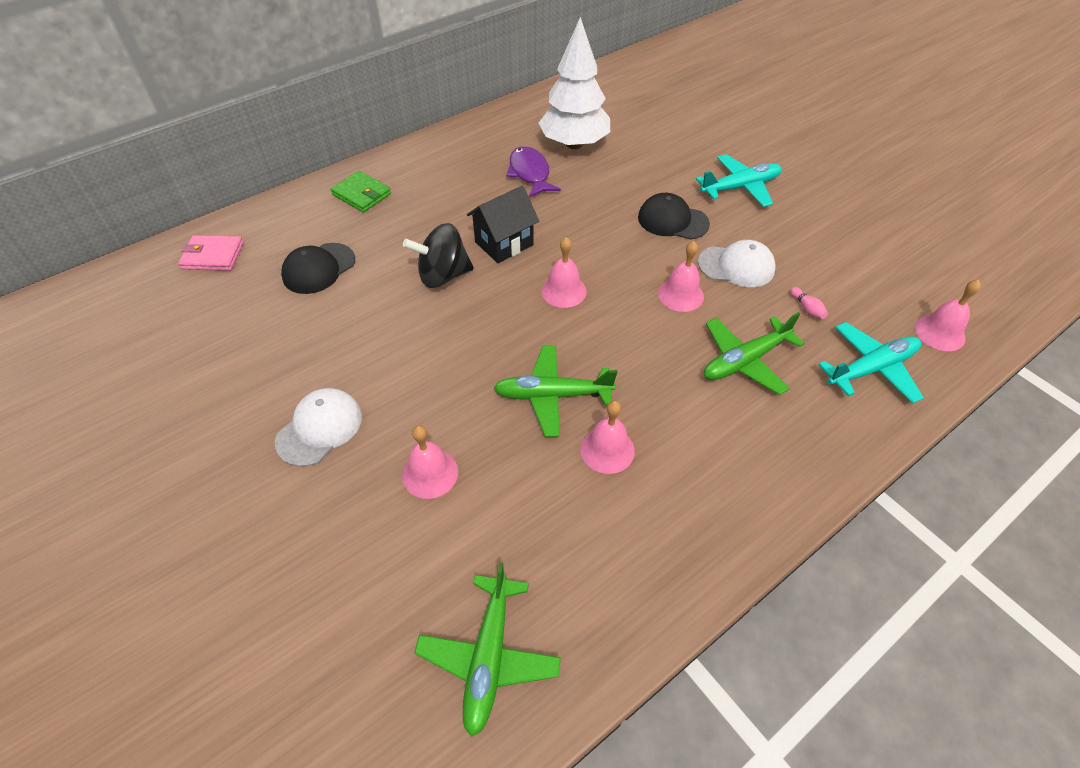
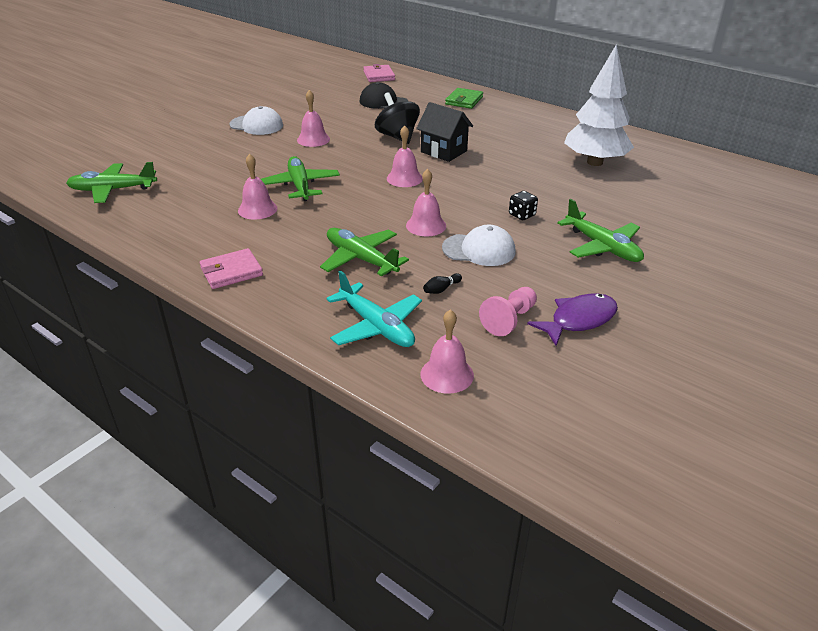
camera: 75 degrees right, 15 degrees down
(430, 473) = (230, 158): pink bell -> pink bell (313, 139)
(530, 173) = (536, 150): purple fish -> purple fish (578, 320)
(672, 220) = (522, 215): black cap -> black dice
(736, 266) = (479, 250): white cap -> white cap turned 75 degrees counterclockwise
(740, 187) = (602, 247): turquoise plane -> green plane
(762, 490) = (231, 272): none -> pink wallet
(807, 308) = (441, 289): pink bowling pin -> black bowling pin
(857, 275) = (509, 320): none -> pink pawn

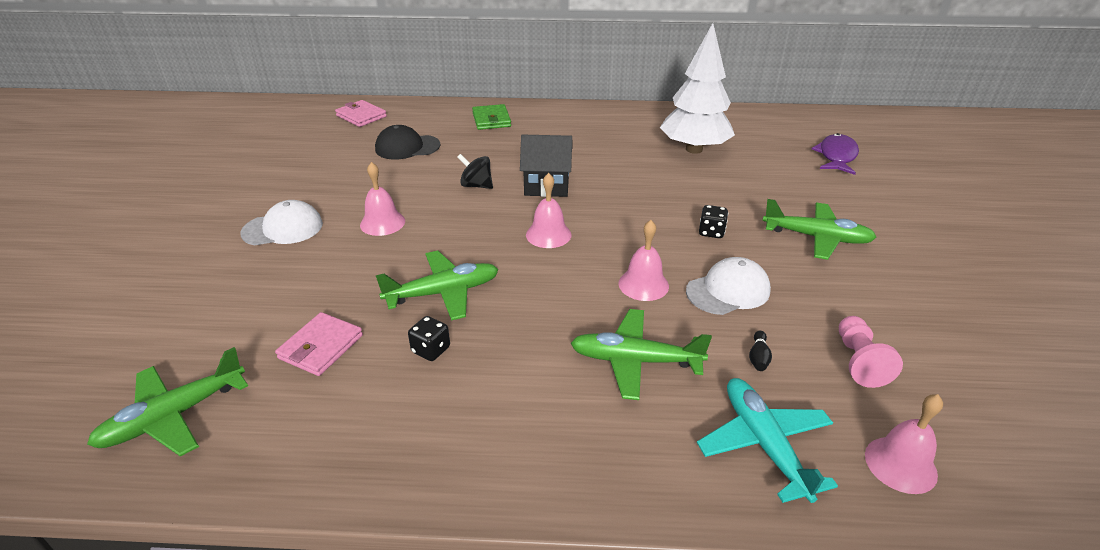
camera: 35 degrees left, 0 degrees up
(231, 272) = (511, 462): pink wallet -> pink wallet (321, 347)
(257, 209) = (431, 350): pink bell -> black dice
(300, 186) = (443, 293): green plane -> green plane turned 120 degrees clockwise
(376, 326) = (764, 444): turquoise plane -> turquoise plane turned 120 degrees counterclockwise
(397, 137) = (476, 185): black spinning top -> black spinning top, size x0.65
(578, 320) = (906, 329): purple fish -> purple fish (836, 156)

